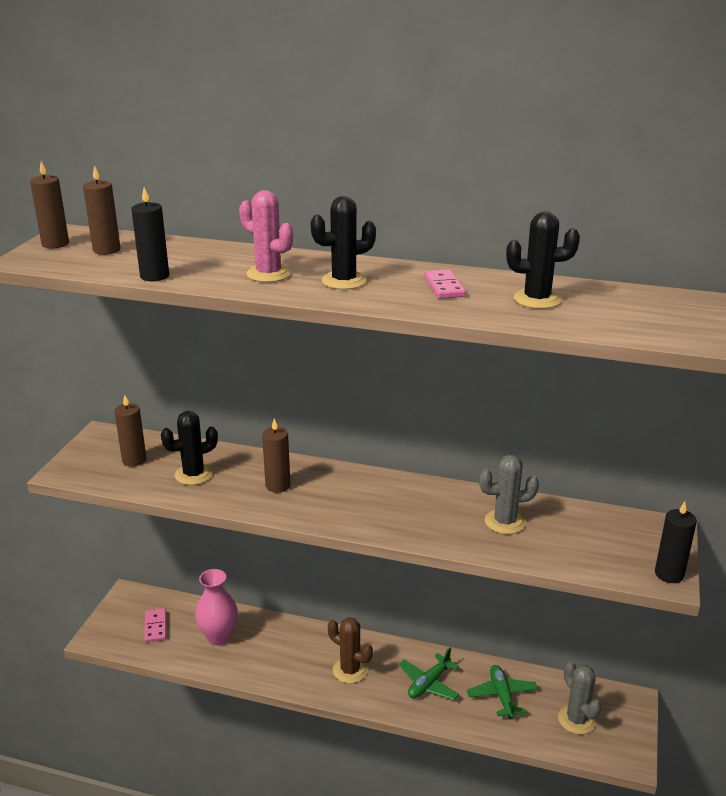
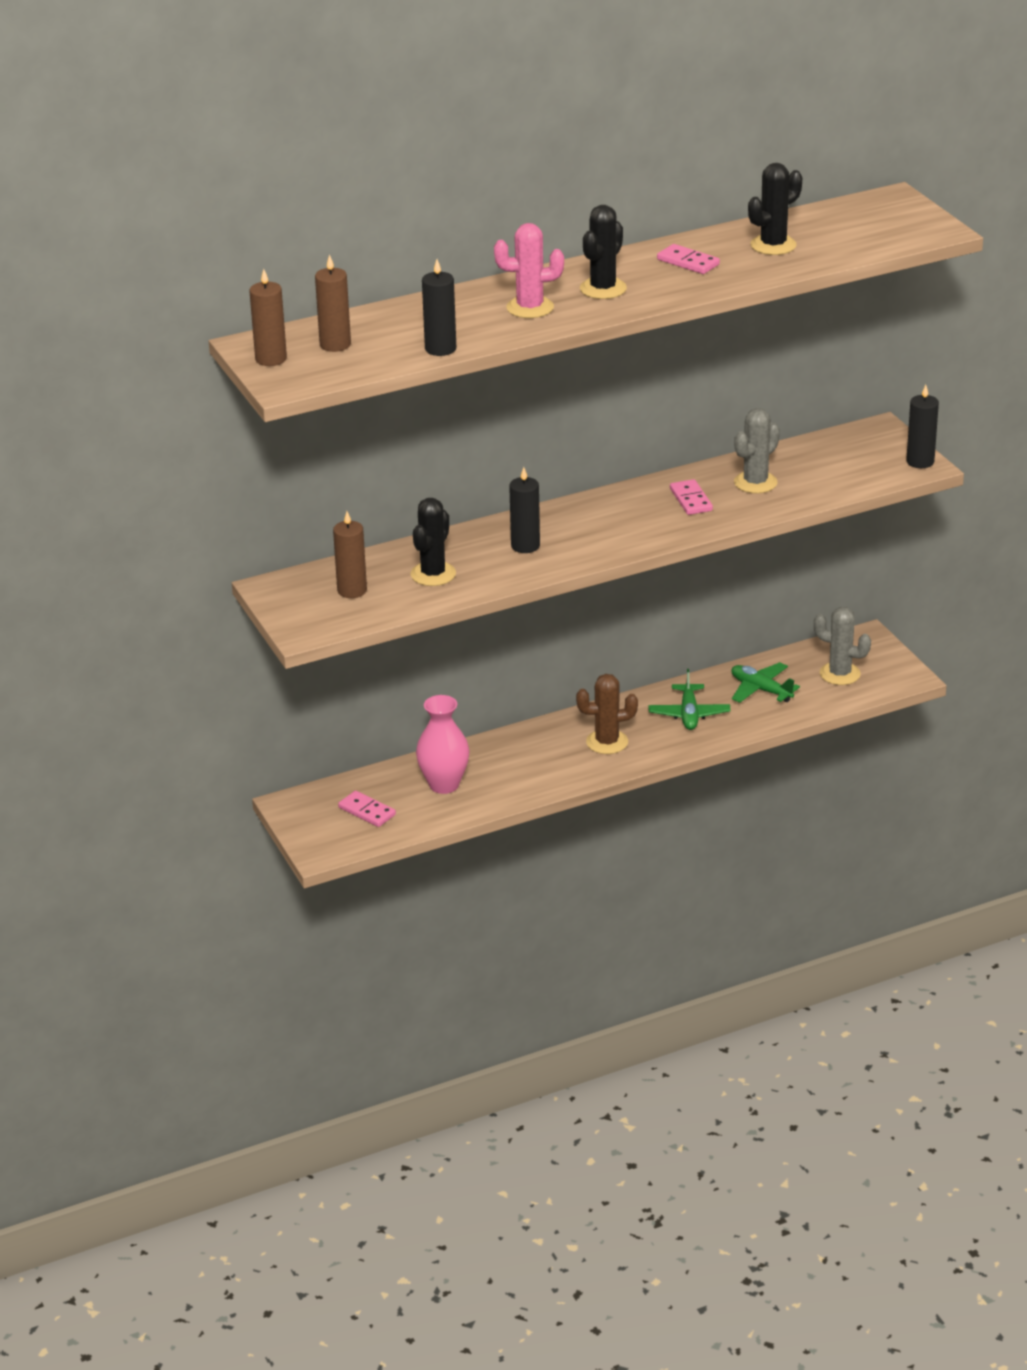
camera: 40 degrees left, 5 degrees up
(278, 485) = (525, 546): brown candle -> black candle
(437, 510) = (691, 500): none -> pink domino

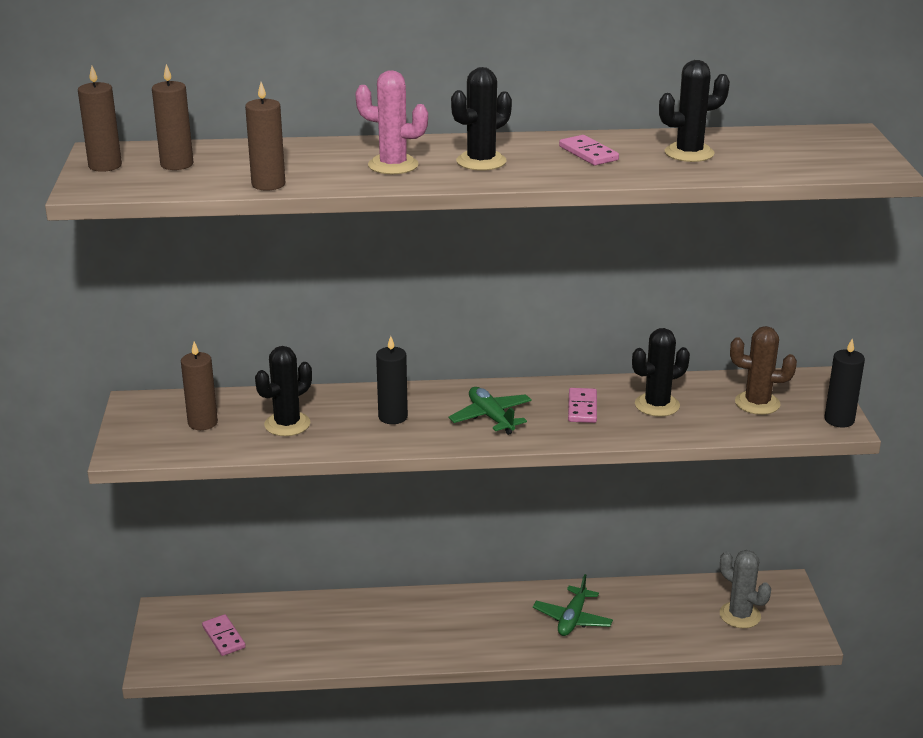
camera: 20 degrees right, 5 degrees down
(440, 349) = (268, 184): black candle -> brown candle
(444, 784) = (308, 629): pink vase -> none
(607, 742) = (480, 627): brown cactus -> brown cactus (757, 403)
(755, 483) = (657, 405): grey cactus -> black cactus
(760, 690) = (654, 612): green plane -> green plane (491, 417)

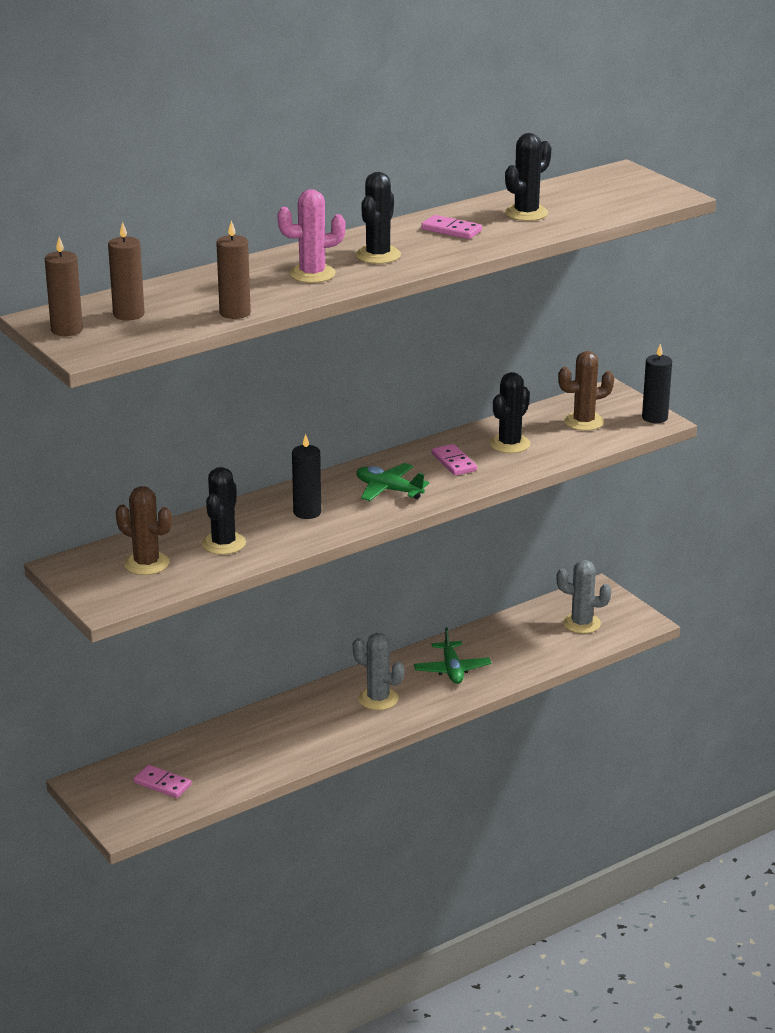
camera: 30 degrees left, 0 degrees up
(202, 423) = (146, 564): brown candle -> brown cactus
(479, 624) = (378, 699): none -> grey cactus

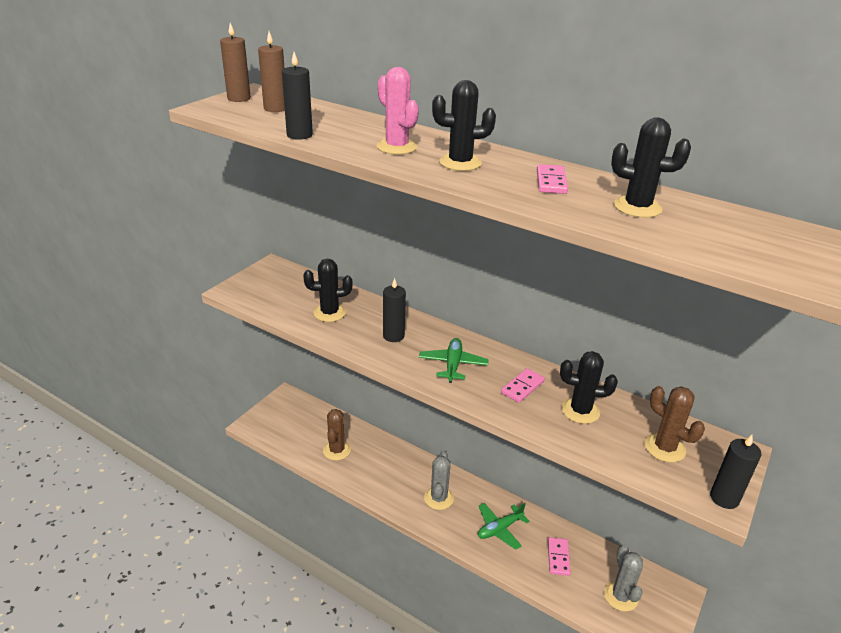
camera: 65 degrees right, 5 degrees up
(146, 564) = (288, 291): brown cactus -> brown cactus (337, 450)
(162, 784) = (298, 427): pink domino -> pink domino (558, 557)
(235, 313) = (299, 135): brown candle -> black candle

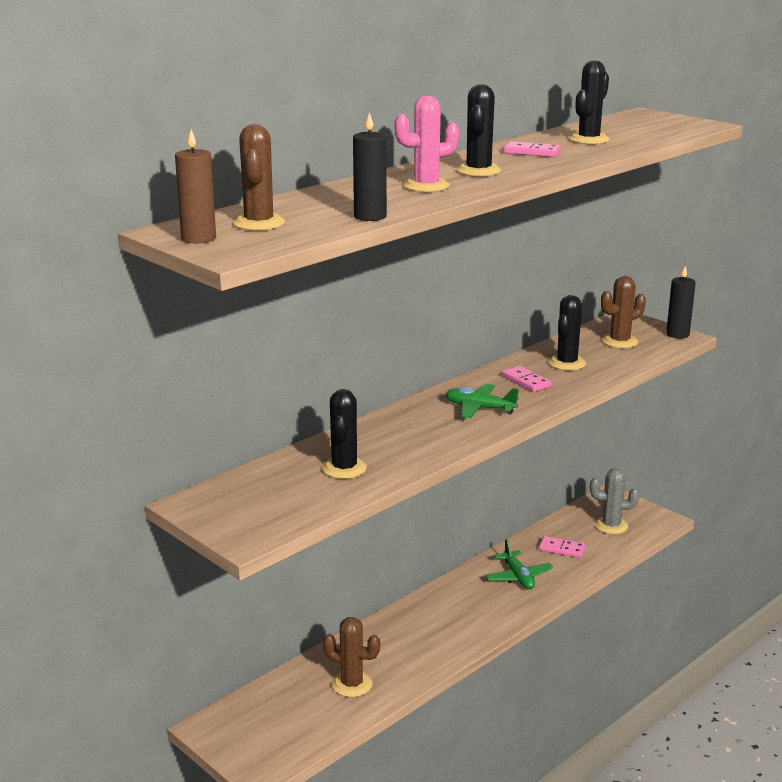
camera: 75 degrees left, 10 degrees down
(275, 108) = (259, 223): brown candle -> brown cactus
(393, 336) = (413, 434): black candle -> none
(438, 498) = (463, 611): grey cactus -> none

